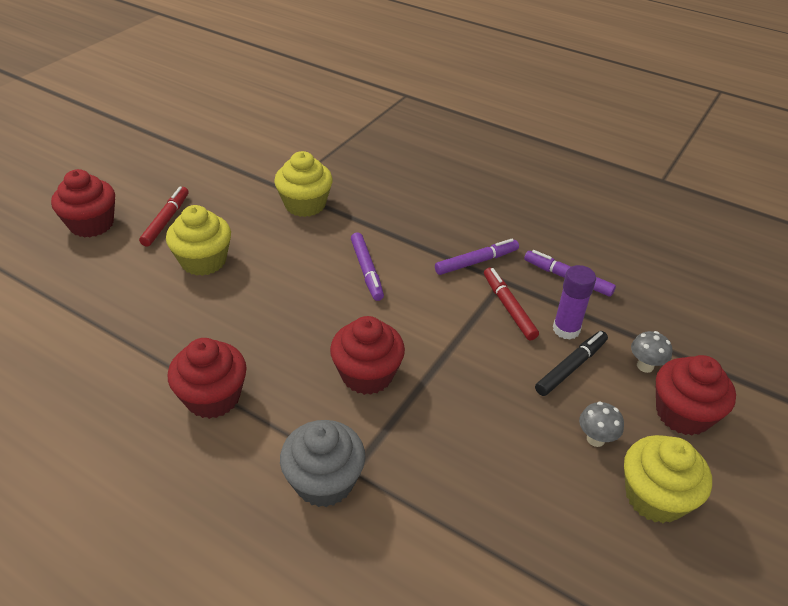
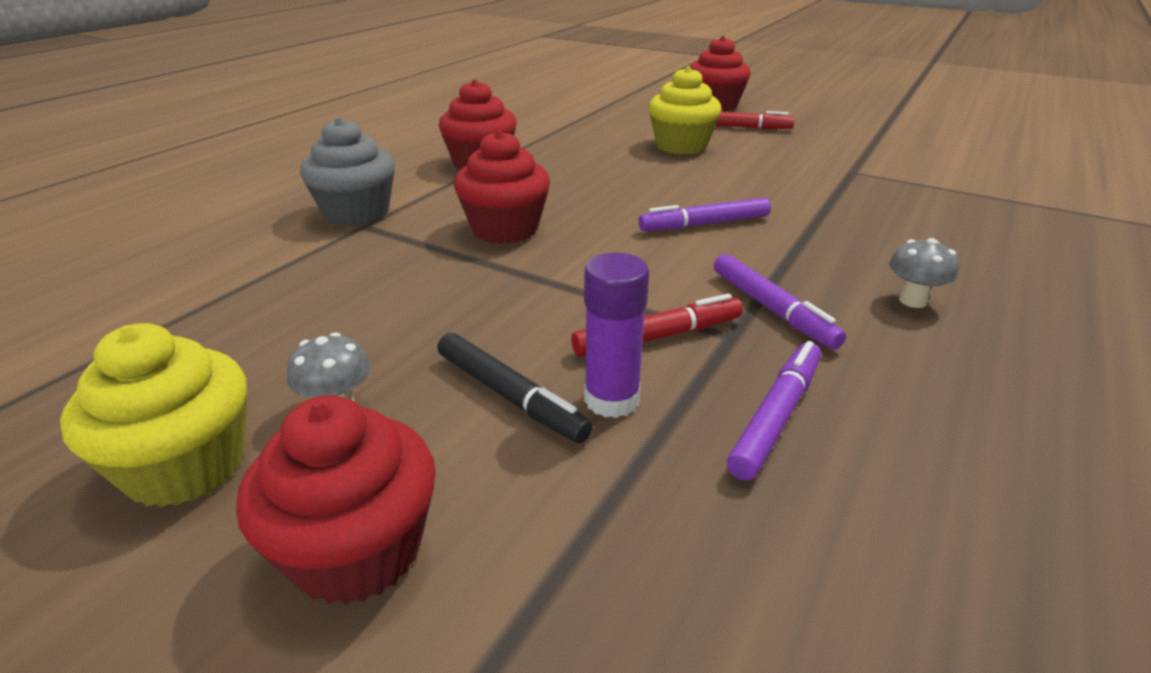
camera: 90 degrees right, 10 degrees down
(305, 205) = (826, 184): yellow cupcake -> none
(645, 366) = (508, 507): grey mushroom -> grey mushroom (912, 301)

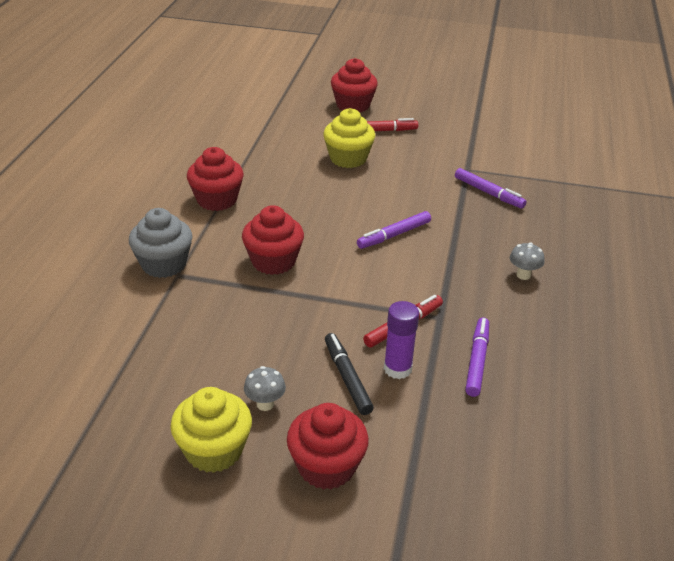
camera: 20 degrees left, 5 degrees up
(510, 396) = (347, 378): black marker -> black marker turned 135 degrees counterclockwise
(772, 309) = (454, 295): purple marker -> purple marker (488, 193)

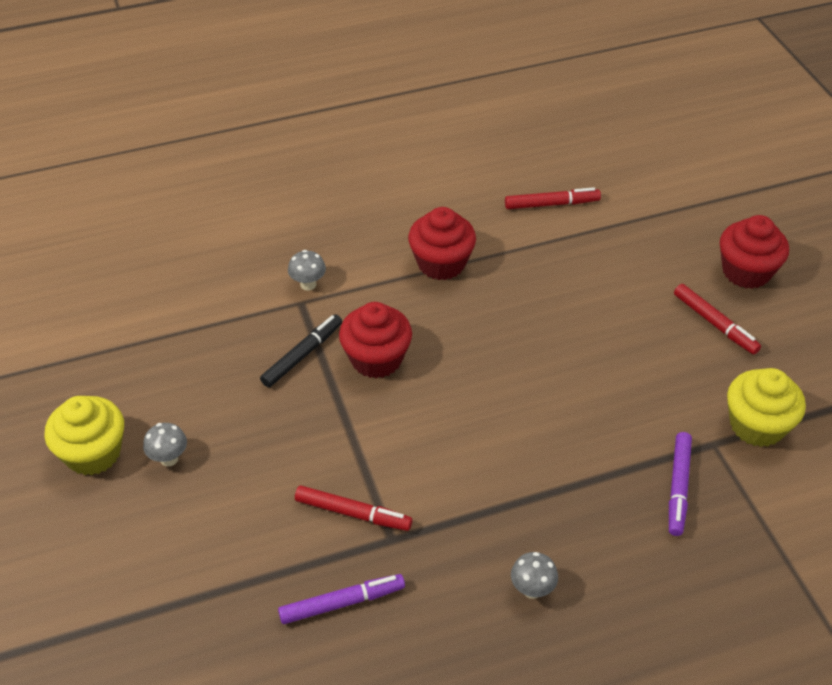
camera: 60 degrees right, 10 degrees up
(164, 264) = (308, 284): grey cupcake -> grey mushroom
(218, 139) = (551, 204): none -> red marker
(326, 466) = (118, 542): red cupcake -> none
(347, 378) = (243, 503): black marker -> black marker (302, 355)
(348, 158) = (622, 324): yellow cupcake -> yellow cupcake (757, 425)
(394, 235) = (506, 434): purple marker -> none
(397, 369) = (283, 538): purple glue stick -> none

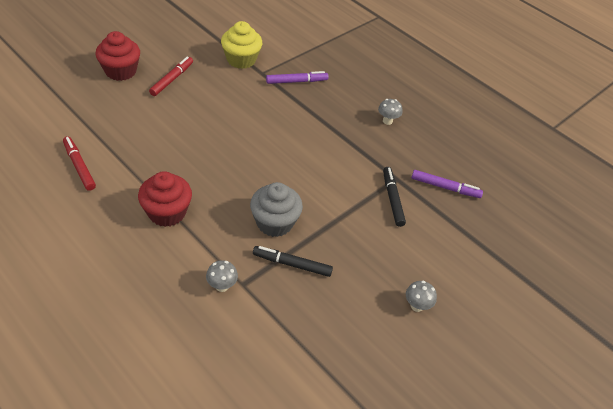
camera: 120 degrees left, 0 degrees up
(93, 453) = (441, 355): yellow cupcake -> none
(342, 603) = (445, 187): purple marker -> purple marker turned 150 degrees clockwise
(353, 513) = (392, 199): red marker -> black marker
(376, 359) = (274, 222): red cupcake -> grey cupcake

